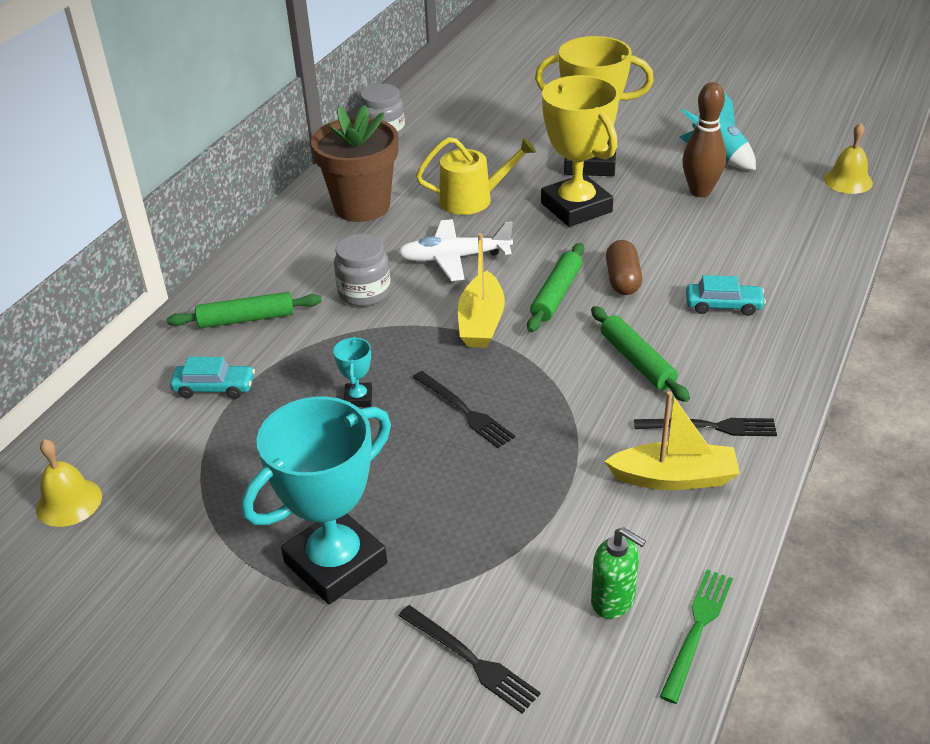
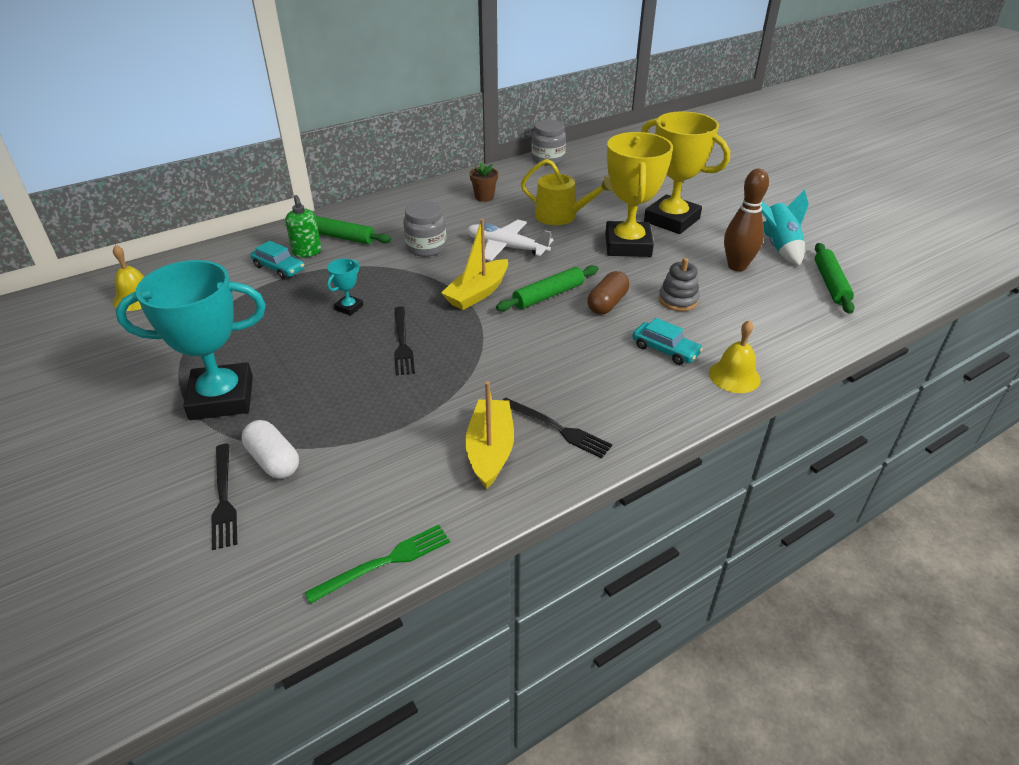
camera: 30 degrees right, 0 degrees up
(362, 206) = (484, 197): brown flower pot -> brown flower pot, size x0.44
(476, 596) = (273, 460): none -> white capsule
(613, 601) = (352, 510): green soap dispenser -> green soap dispenser (307, 252)
(637, 361) = (555, 361): green rolling pin -> green rolling pin (830, 284)
(674, 478) = (490, 450): yellow boat -> yellow boat turned 120 degrees counterclockwise
(683, 249) = (678, 300): none -> grey stacking toy
(848, 181) = (876, 300): yellow bell -> yellow bell (734, 376)

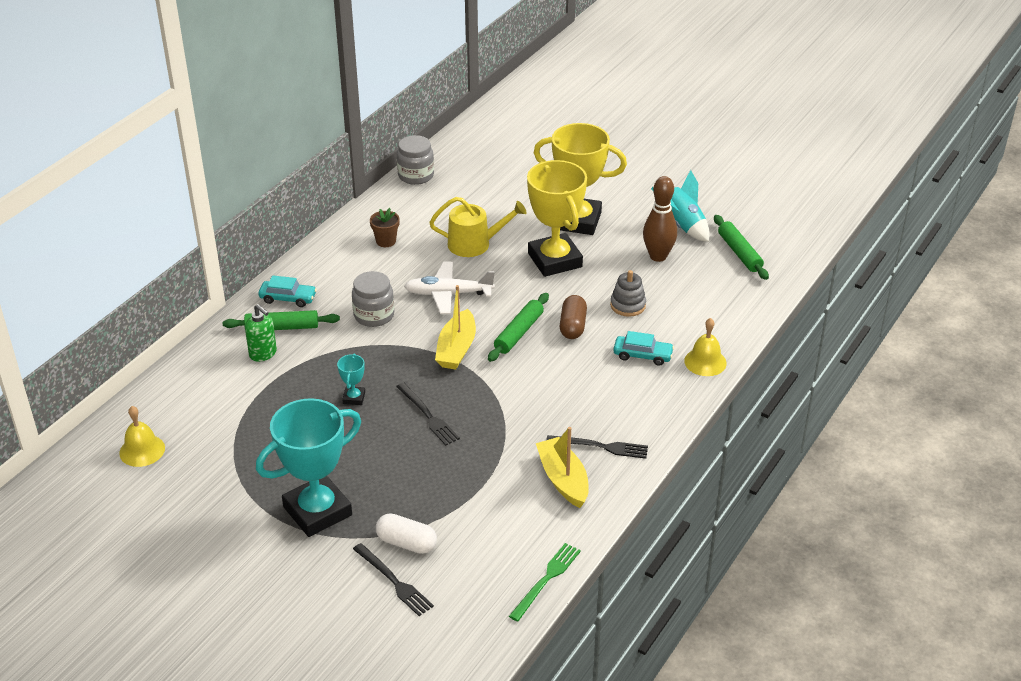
camera: 25 degrees left, 0 degrees up
(279, 268) = (251, 379): turquoise car -> turquoise car (288, 298)

